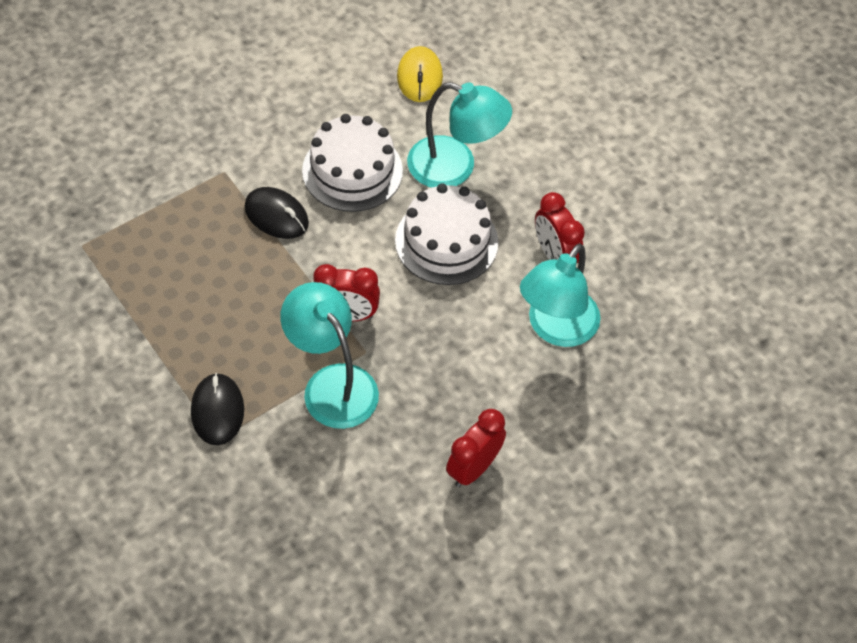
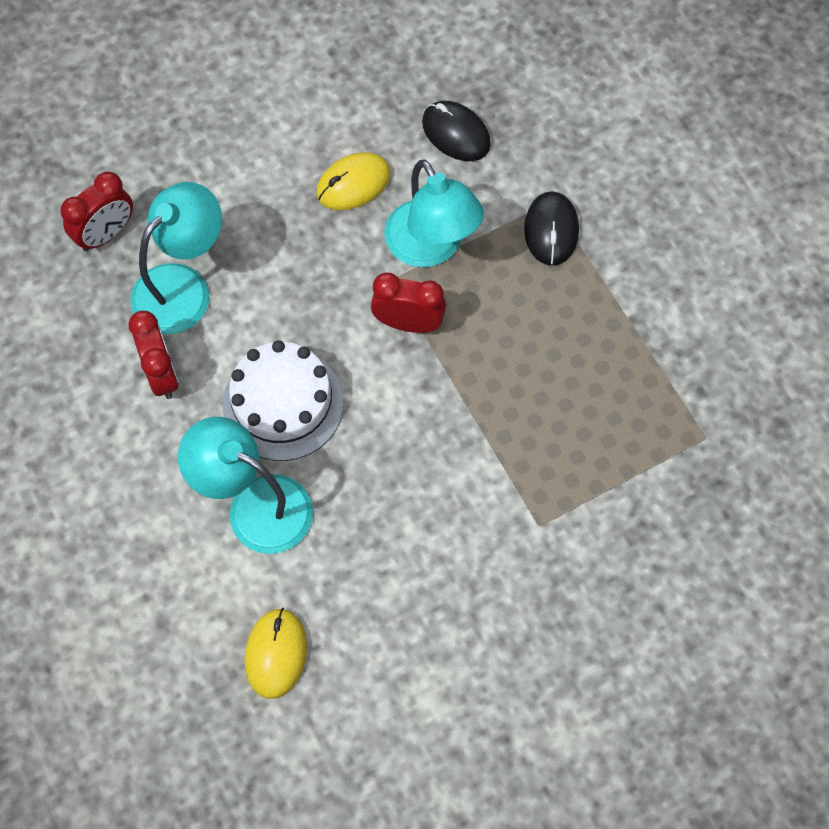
camera: 170 degrees left, 10 degrees up
(276, 215) = (478, 457): black mouse -> black mouse (456, 133)
(352, 170) = (381, 512): white cake -> none
(415, 439) = (353, 184): none -> yellow mouse
(473, 468) = (299, 150): red clock -> red clock (106, 234)

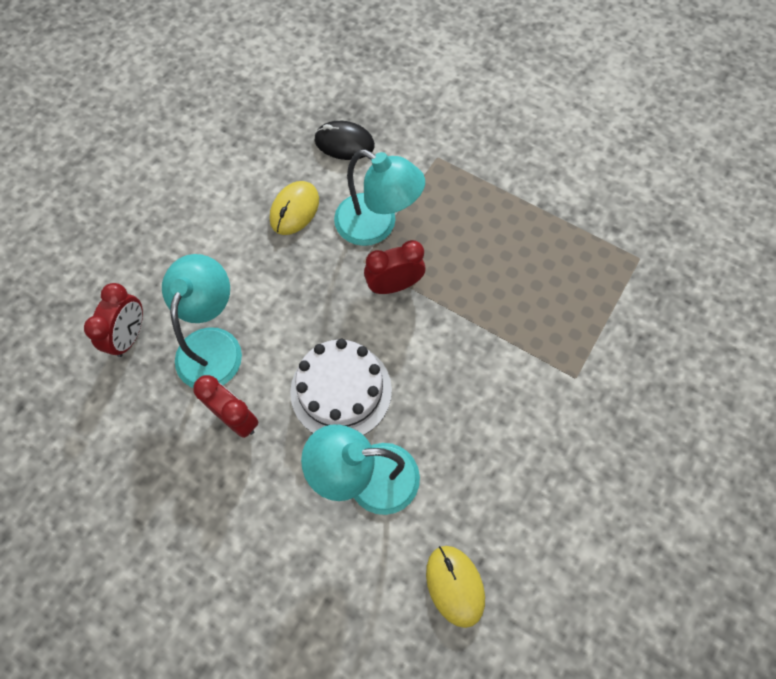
camera: 30 degrees left, 0 degrees up
(551, 230) = (449, 175): black mouse -> none

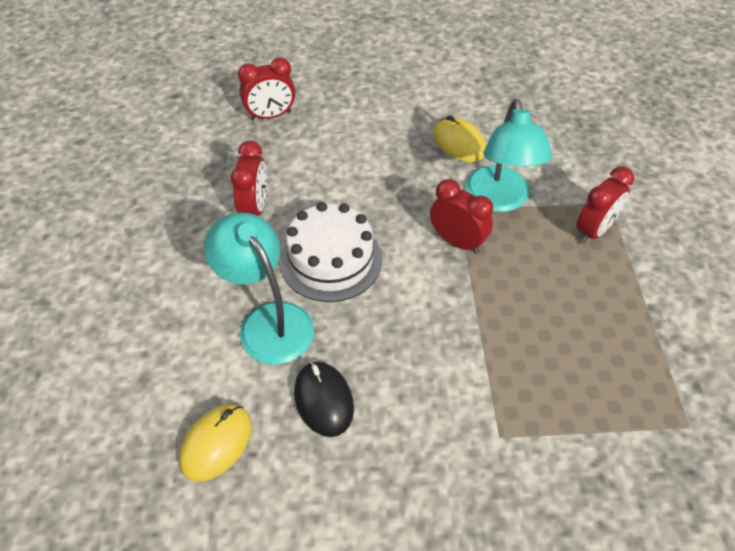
camera: 55 degrees right, 15 degrees down
(213, 344) = (303, 162): turquoise lamp -> none
(294, 210) = (459, 143): yellow mouse -> yellow mouse turned 60 degrees clockwise
(344, 143) = (551, 138): black mouse -> black mouse (324, 400)
(454, 187) = (593, 231): none -> red clock

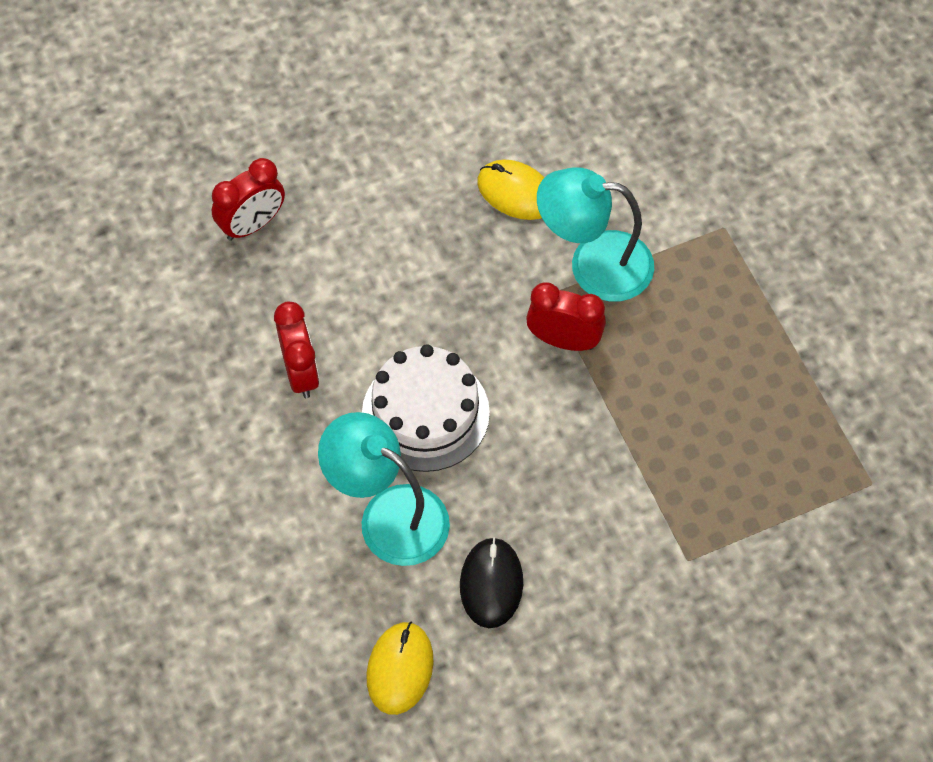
camera: 20 degrees left, 10 degrees up
(324, 400) = (491, 584): black mouse -> black mouse turned 45 degrees clockwise
(499, 200) = (593, 264): turquoise lamp -> turquoise lamp turned 120 degrees clockwise
(593, 231) = (716, 273): red clock -> none

